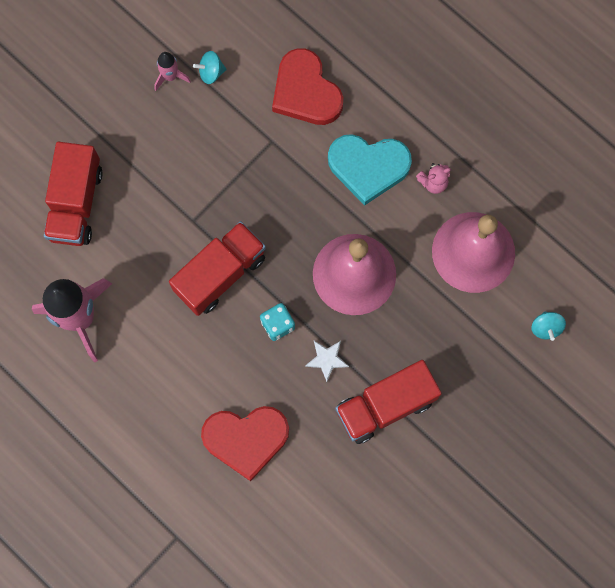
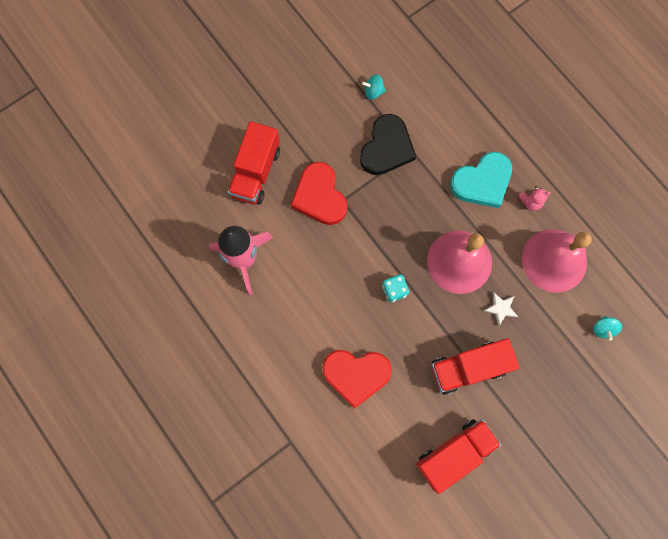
camera: 10 degrees right, 0 degrees up
(170, 76) = (342, 90): pink rocket -> none
(220, 274) = (356, 244): red truck -> red truck (454, 454)
(239, 143) = (386, 148): none -> black heart
(306, 92) = (443, 117): red heart -> red heart (319, 196)
(327, 359) = (428, 324): white star -> white star (500, 308)
(368, 167) = (482, 182): turquoise heart -> turquoise heart turned 45 degrees counterclockwise

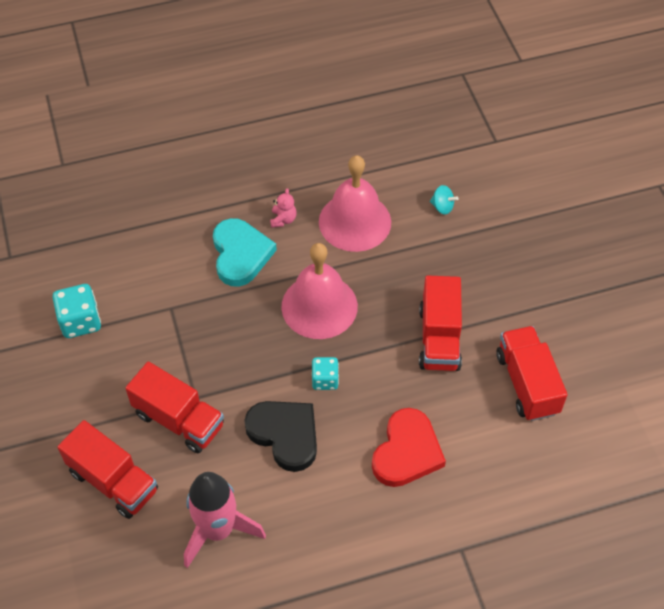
camera: 70 degrees left, 20 degrees down
(319, 196) = (179, 420): red heart -> red truck
(373, 92) = (80, 321): turquoise spinning top -> turquoise dice
(386, 148) = (155, 331): black heart -> black heart (285, 435)
(500, 308) = (386, 286): white star -> none

